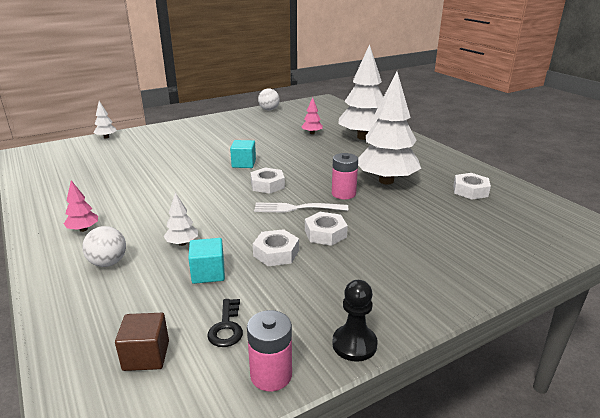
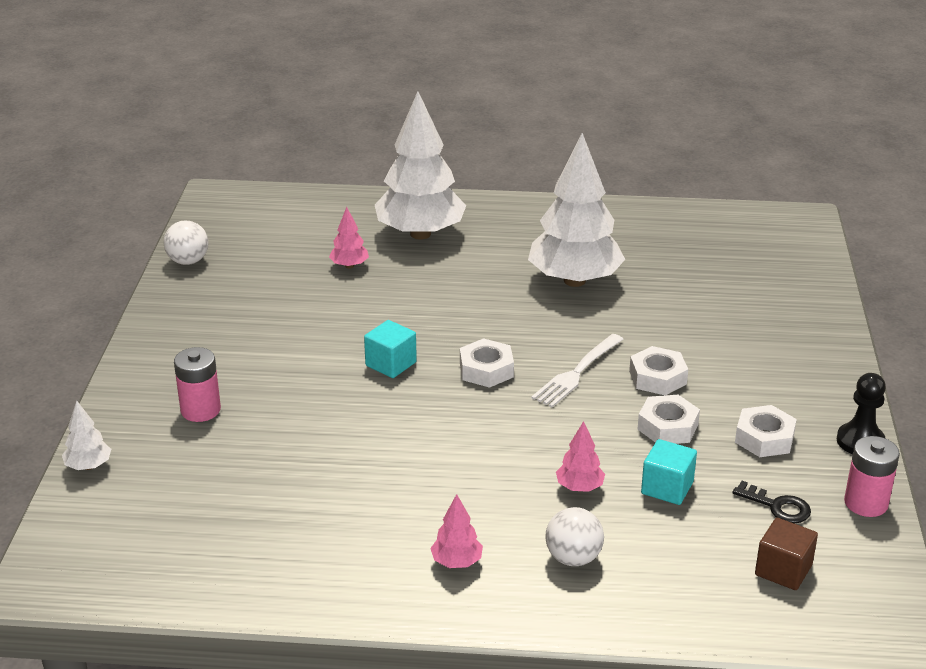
camera: 55 degrees left, 5 degrees up
(182, 243) = (579, 487): white tree -> pink tree
(343, 194) = (575, 324): pink battery -> pink battery (200, 410)
(470, 191) = (659, 241): white nut -> white nut (764, 438)

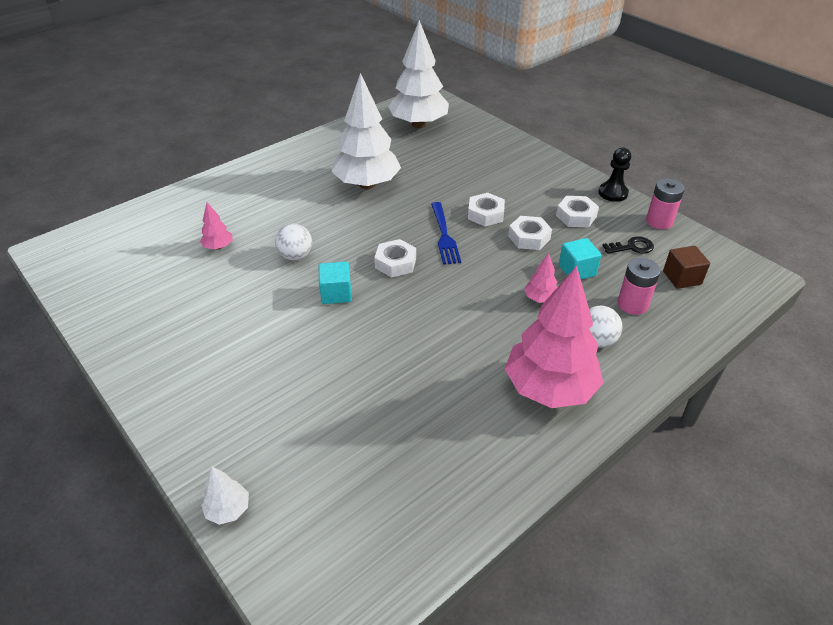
camera: 45 degrees left, 10 degrees up
(188, 261) = (91, 307): white ball -> white ball (296, 256)
(200, 410) = (254, 406): pink battery -> pink battery (632, 304)
(420, 234) = (236, 203): white tree -> white tree (419, 124)
(456, 562) = (549, 388): pink tree -> pink tree, size x2.37
(577, 373) = (444, 235): white fork -> blue fork

